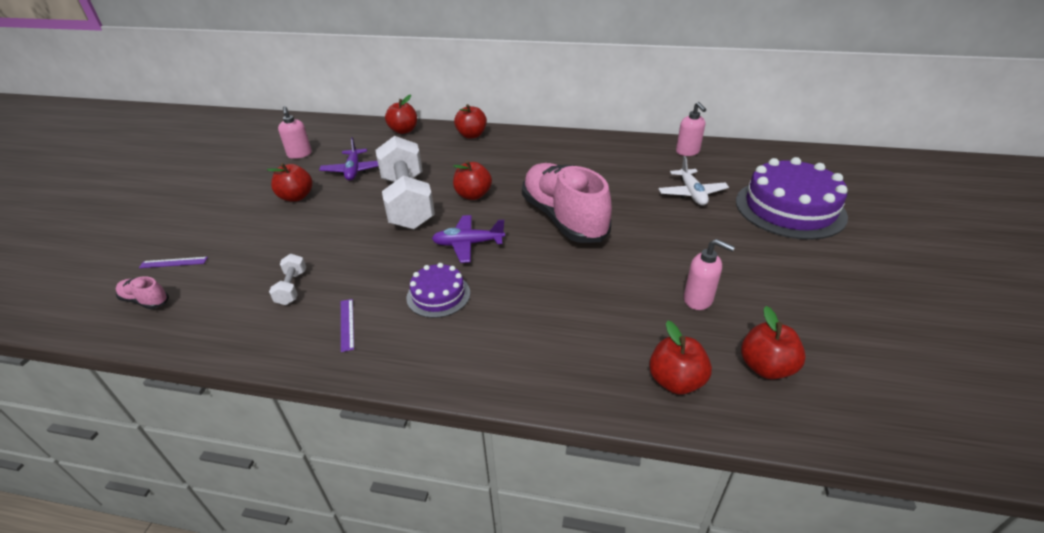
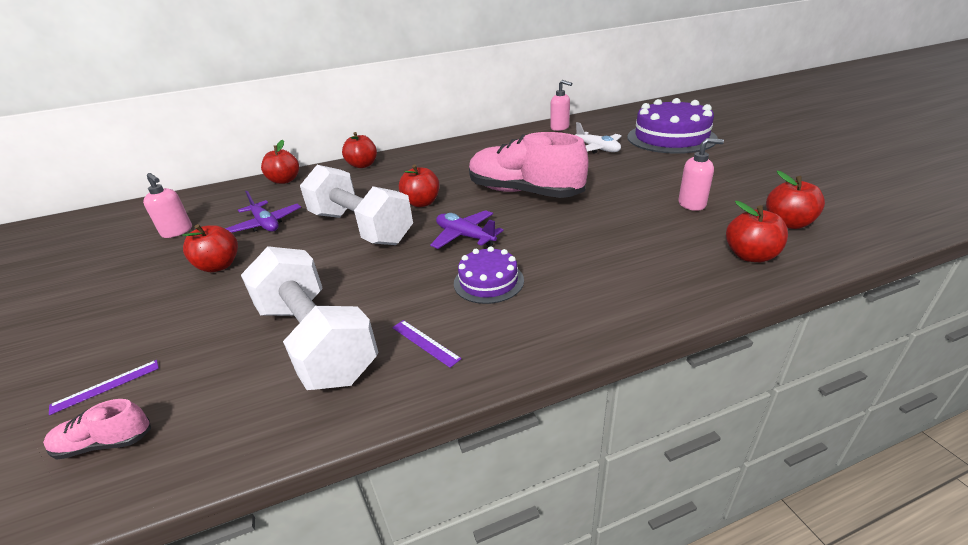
camera: 30 degrees left, 5 degrees down
(292, 288) = (317, 341): white dumbbell -> white dumbbell, size x2.43
(468, 244) = (465, 236): purple plane -> purple plane turned 75 degrees clockwise

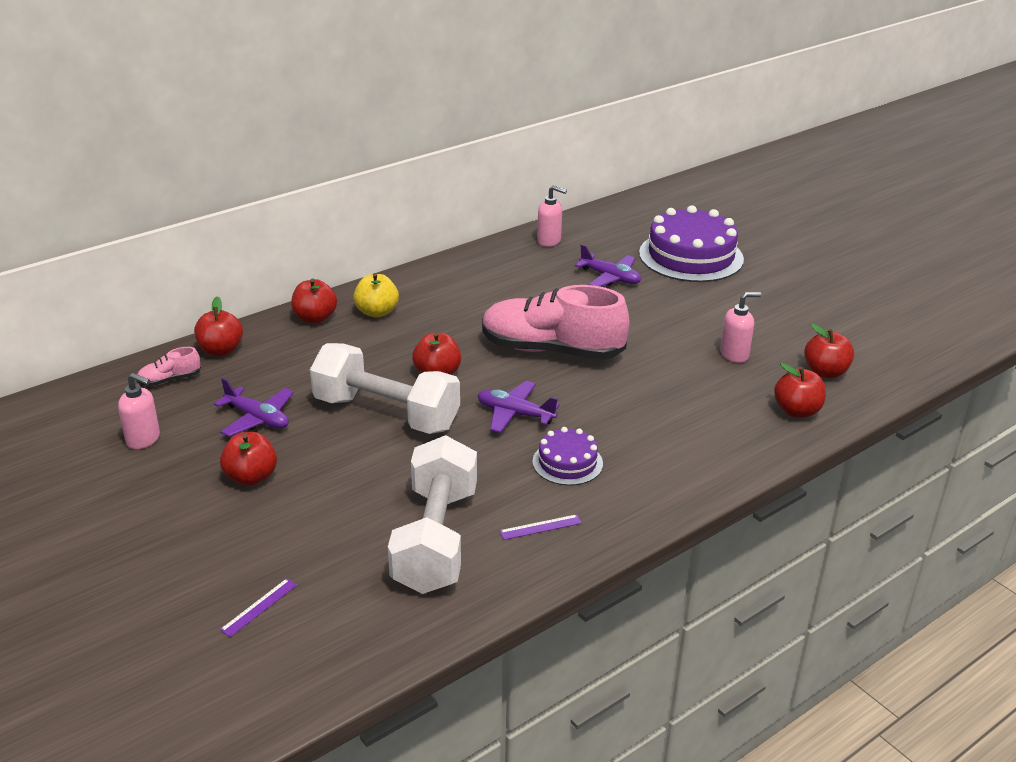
camera: 20 degrees left, 0 degrees up
(105, 443) = (313, 646): pink shoe -> pink shoe (169, 380)
(317, 341) = (436, 539): white dumbbell -> white dumbbell turned 60 degrees clockwise
(407, 163) = (377, 312): none -> yellow apple
(425, 342) = (540, 527): purple ruler -> purple ruler turned 45 degrees counterclockwise
(597, 149) = (610, 278): white plane -> purple plane

